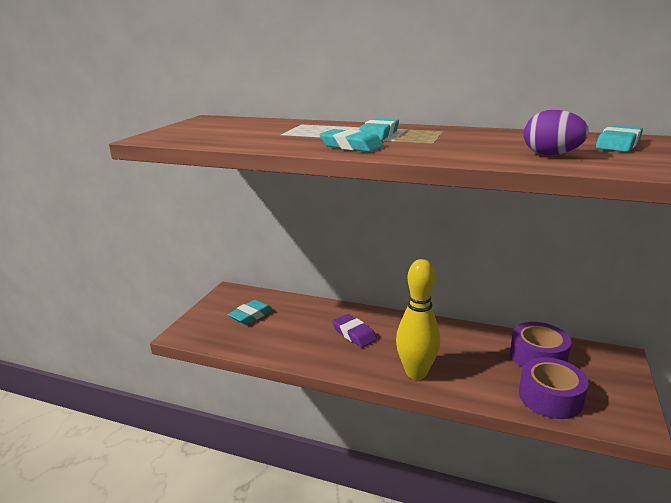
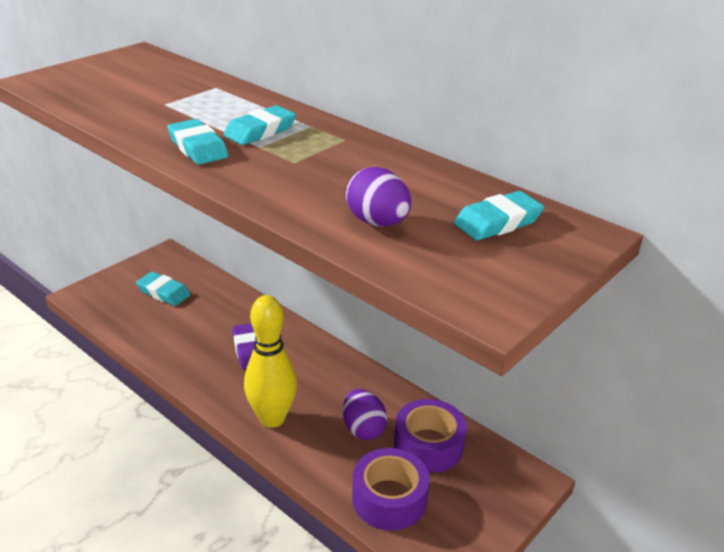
camera: 20 degrees right, 10 degrees up
(251, 315) = (164, 292): turquoise eraser -> turquoise eraser turned 60 degrees clockwise
(485, 360) = (363, 429): none -> purple egg

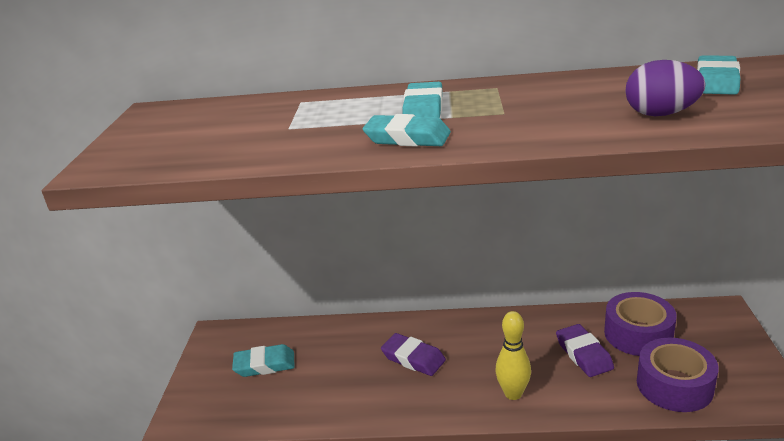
camera: 35 degrees left, 5 degrees down
(272, 418) = (513, 394): yellow bowling pin -> yellow bowling pin, size x0.64
(363, 429) = (584, 354): purple egg -> purple eraser

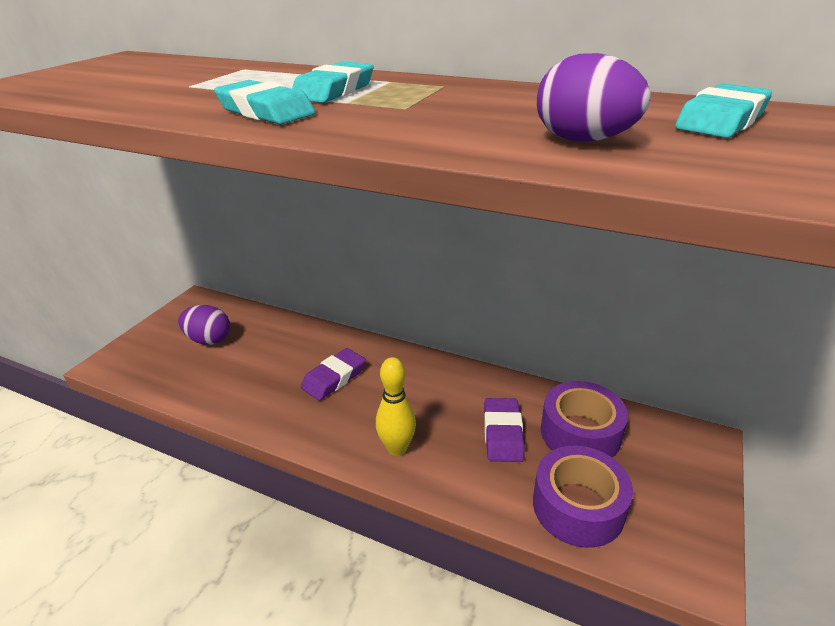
camera: 20 degrees right, 5 degrees up
(265, 364) = (209, 340): turquoise eraser -> purple egg
(413, 358) = (334, 378): purple eraser -> purple eraser turned 75 degrees clockwise

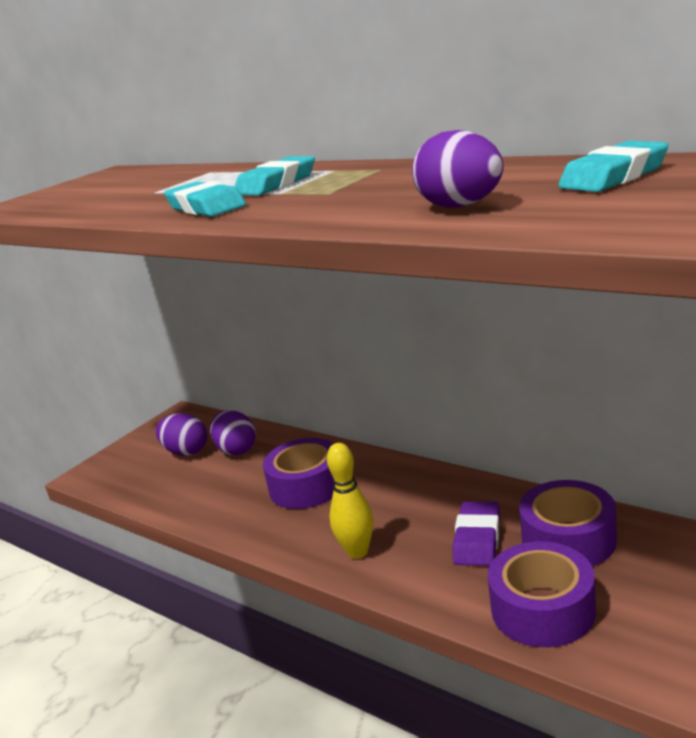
camera: 15 degrees right, 10 degrees down
(259, 339) = (236, 450): none -> purple egg
(334, 378) = (306, 486): purple eraser -> purple tape

